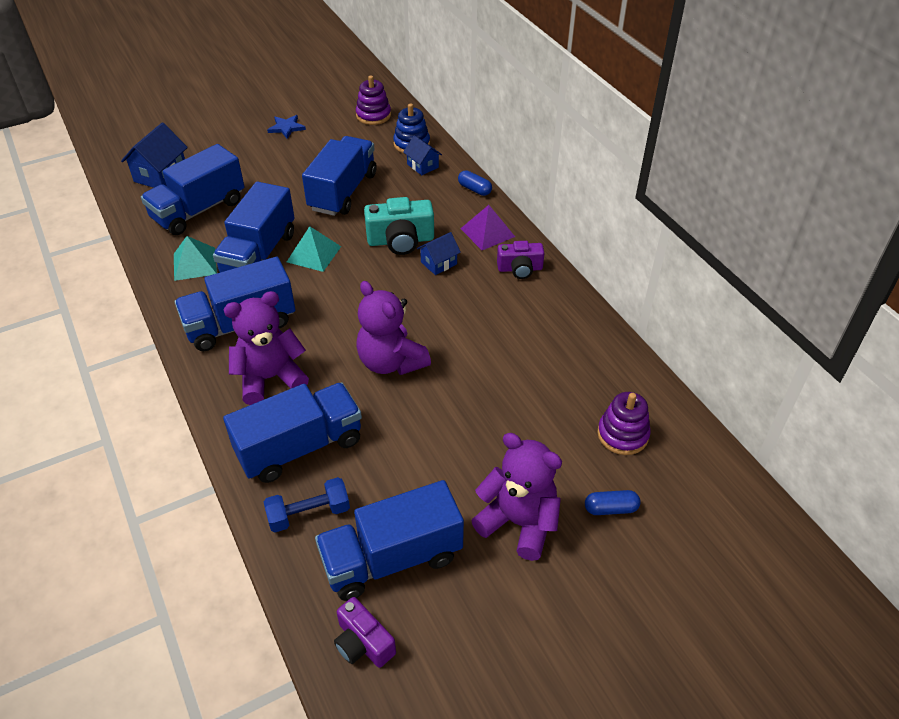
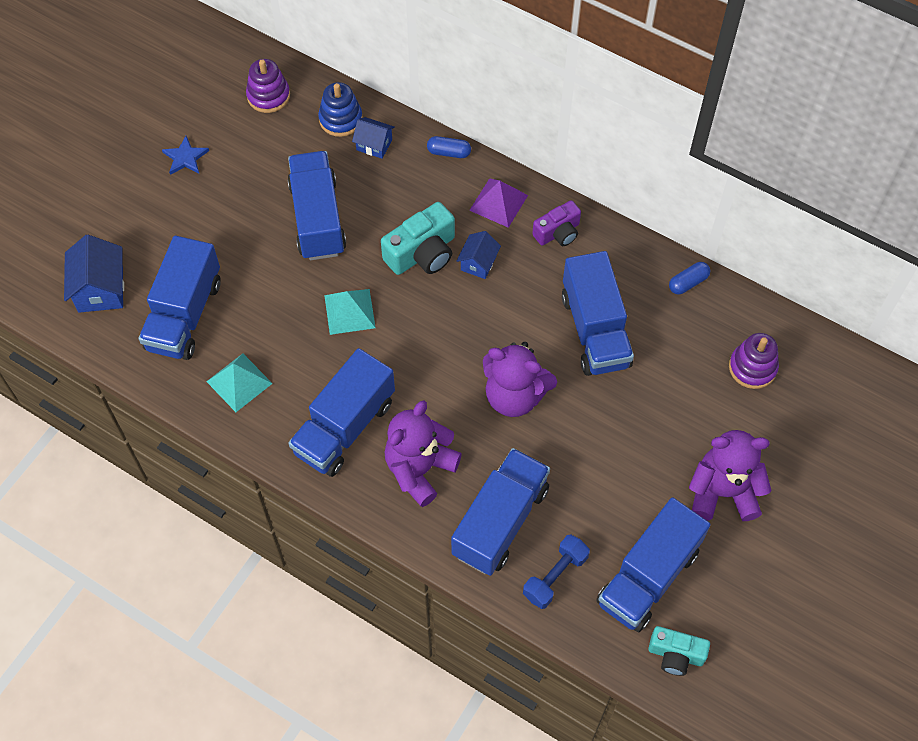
camera: 30 degrees left, 15 degrees up
(259, 254) = (295, 338): blue truck -> blue truck (595, 330)
(363, 643) = (675, 655): purple camera -> turquoise camera
(610, 508) = (783, 442): blue capsule -> blue capsule (688, 283)

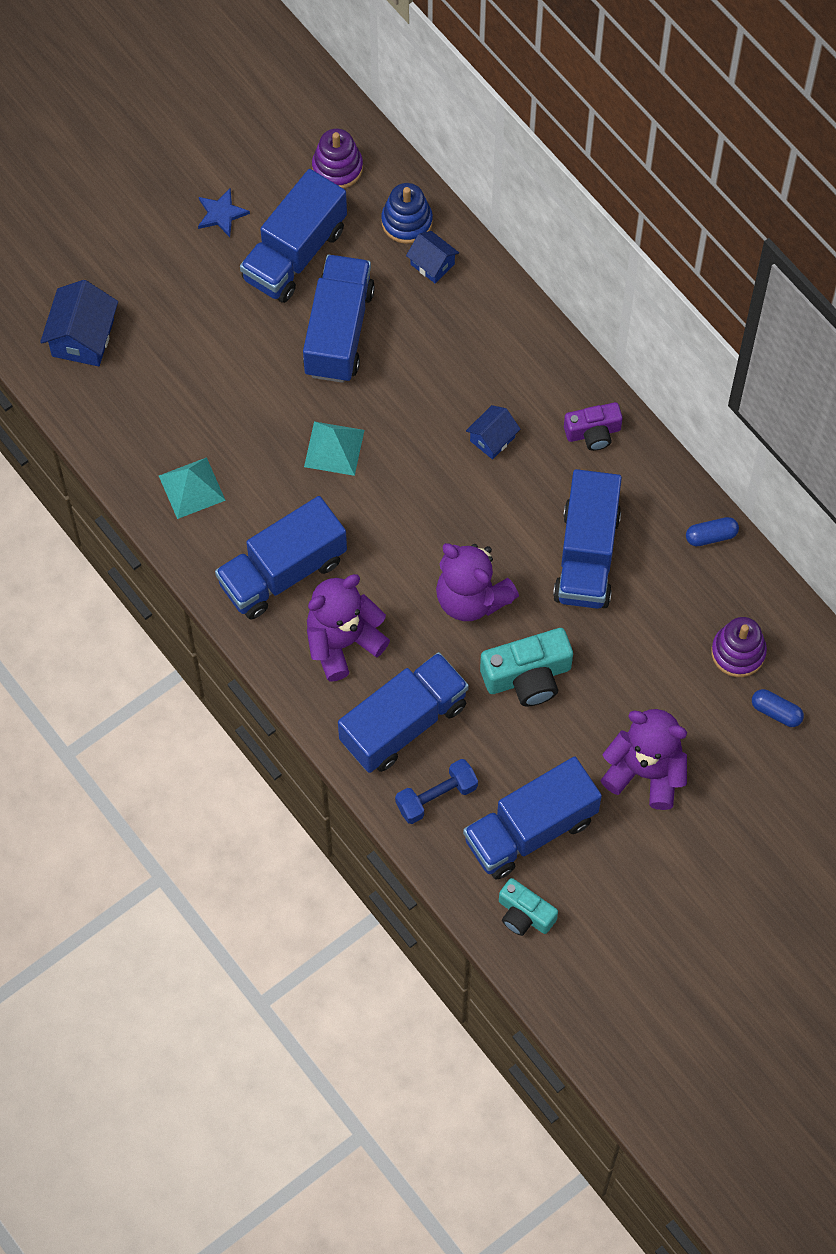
camera: 20 degrees right, 5 degrees up
(185, 315) = (160, 395): blue truck -> blue truck (295, 254)
(422, 253) = (436, 408): turquoise camera -> turquoise camera (528, 676)
(449, 152) = (511, 300): blue capsule -> blue capsule (776, 712)
(498, 202) = (542, 376): purple pyramid -> none

